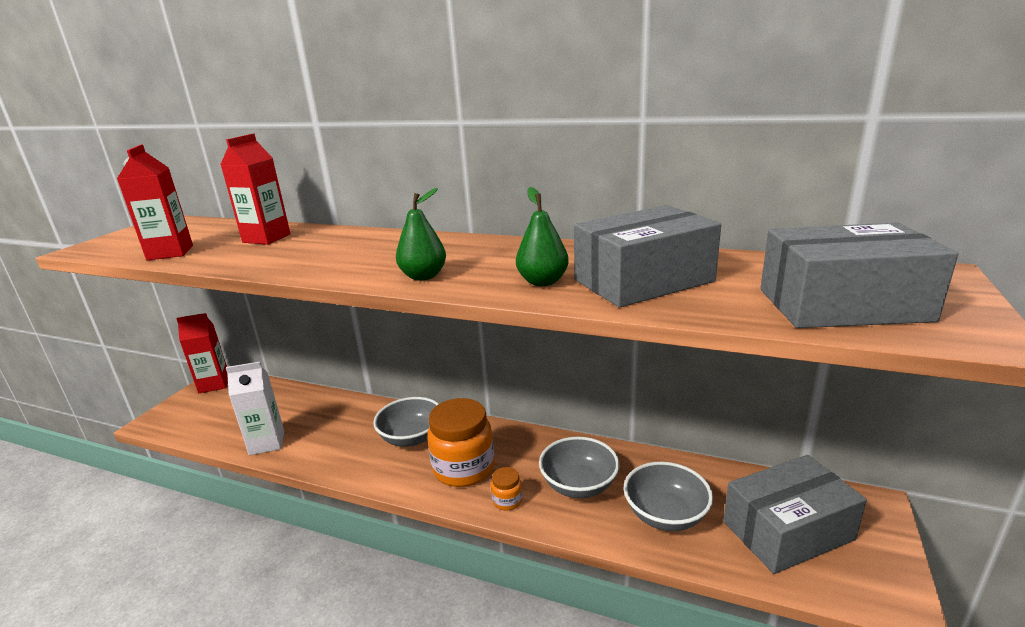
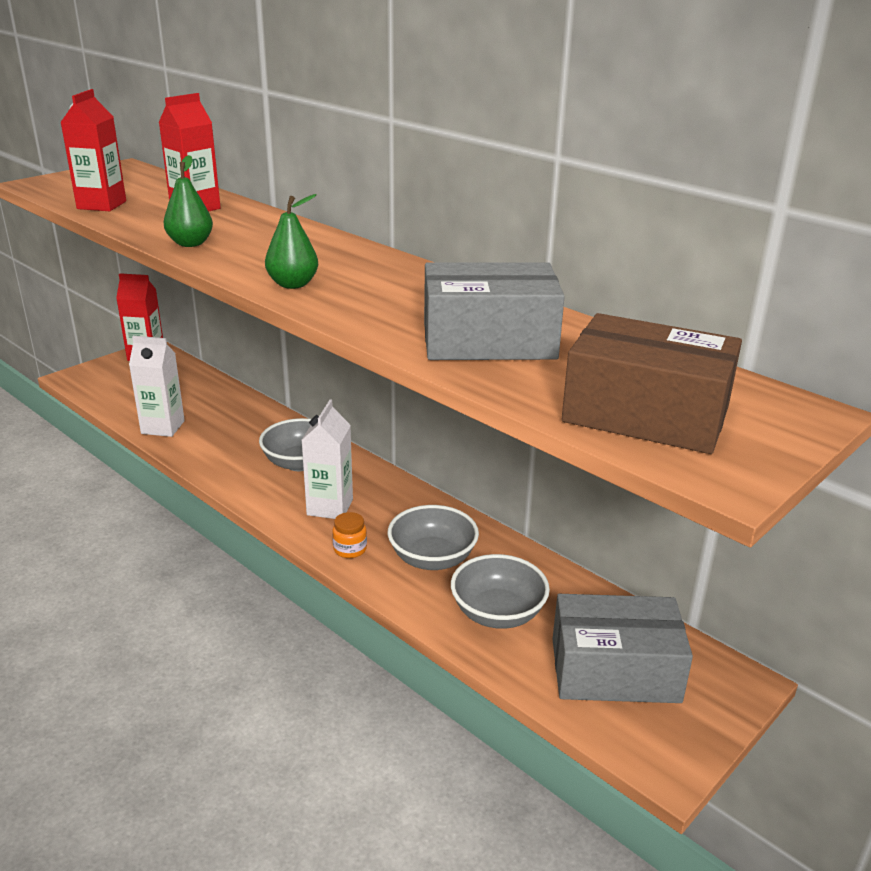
camera: 20 degrees right, 5 degrees up
(464, 468) = (330, 507): orange jar -> white carton
(542, 282) = (393, 317): green pear -> green pear (190, 243)
(842, 305) = (646, 414): grey box -> brown box

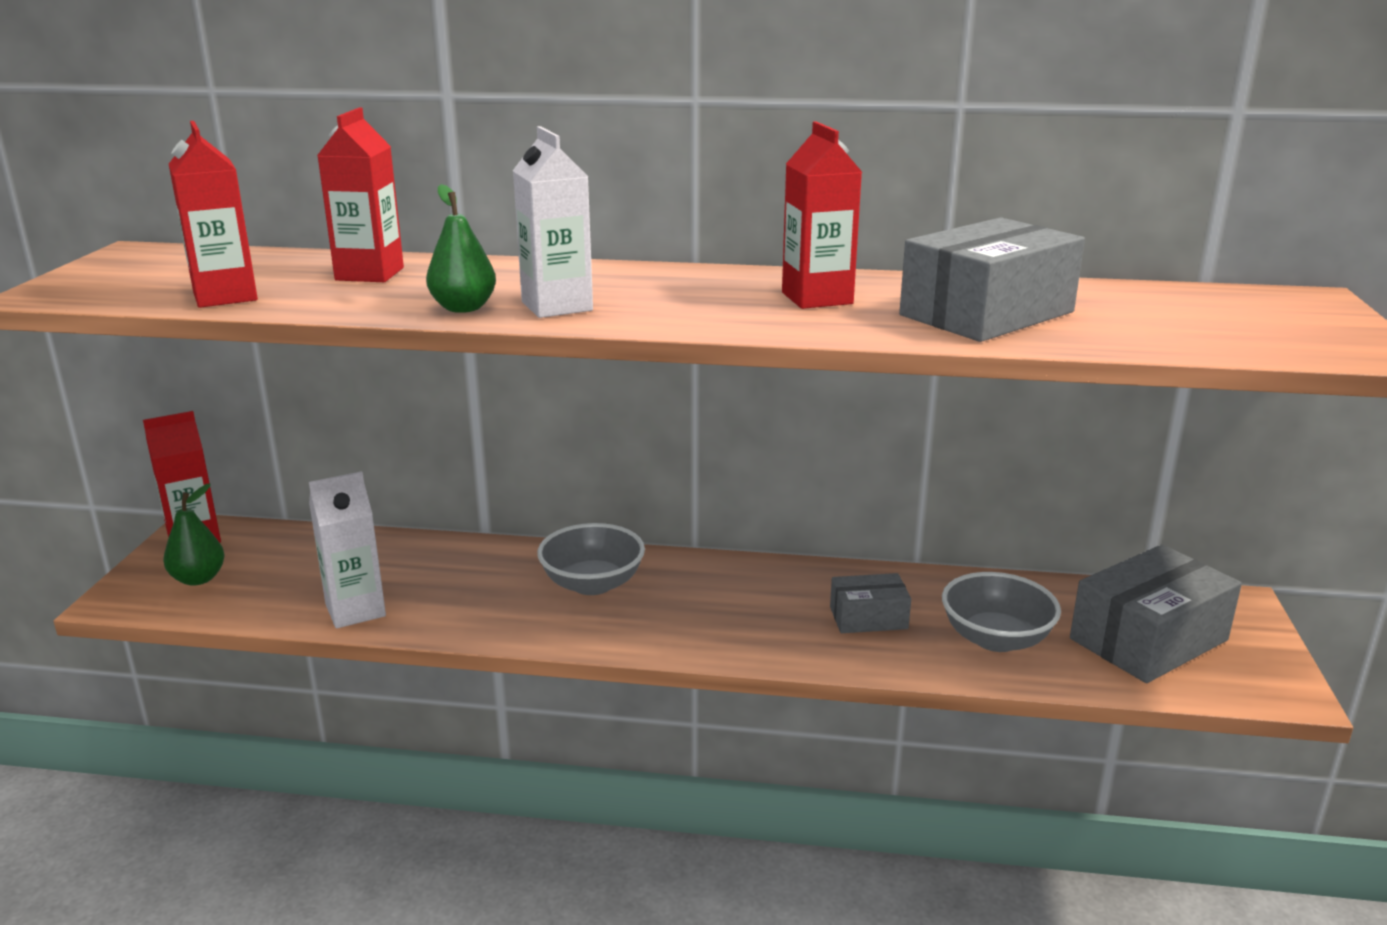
camera: 35 degrees left, 5 degrees down
(293, 284) = (688, 316): green pear -> green pear (198, 579)
(330, 507) = (694, 614): white carton -> white carton (557, 306)
(350, 549) = (778, 645): orange jar -> none
(402, 294) = (817, 298): none -> red carton
(432, 558) = (868, 618): grey bowl -> grey box
(646, 414) = (1228, 330): brown box -> none

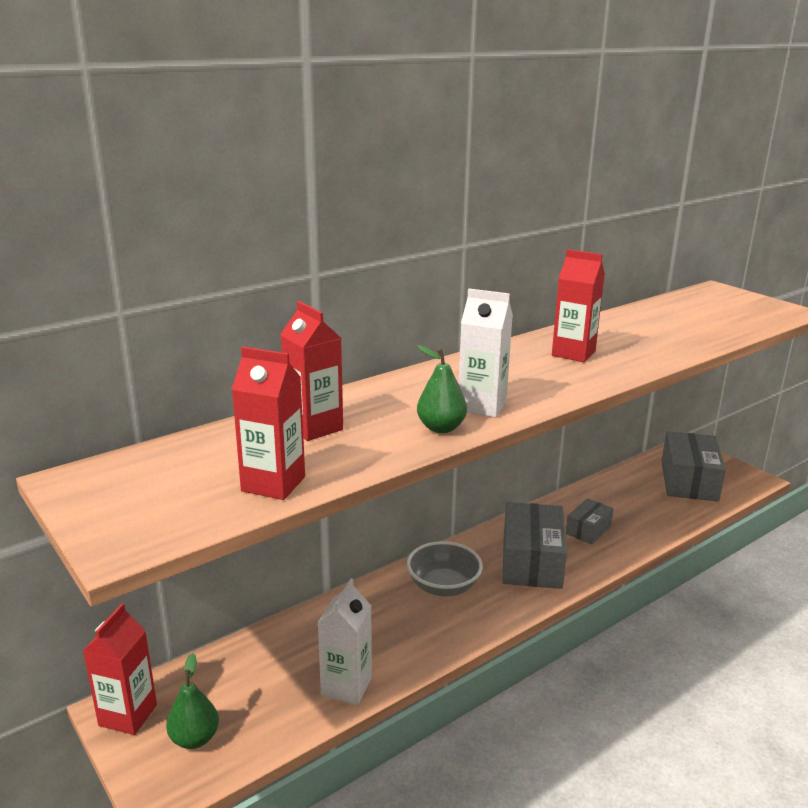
camera: 45 degrees left, 0 degrees up
(986, 313) = (651, 337): grey box -> grey box (531, 561)
(995, 639) = (645, 511): grey bowl -> none

